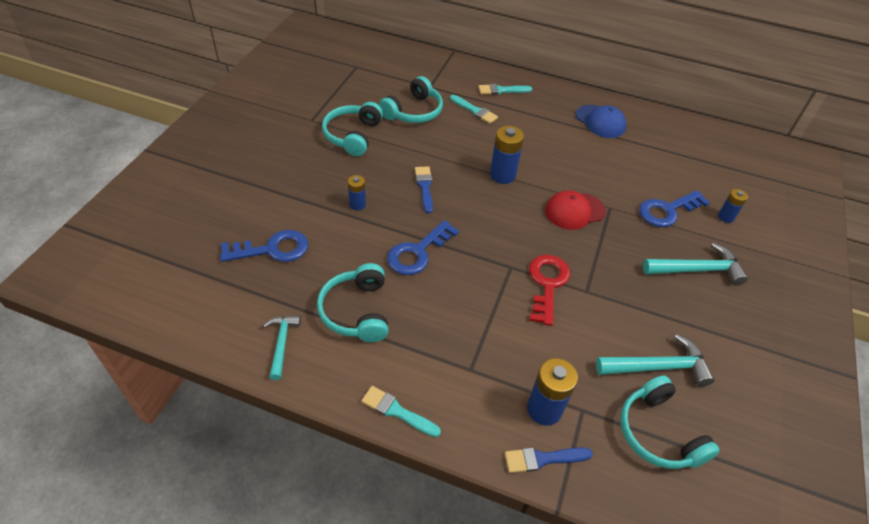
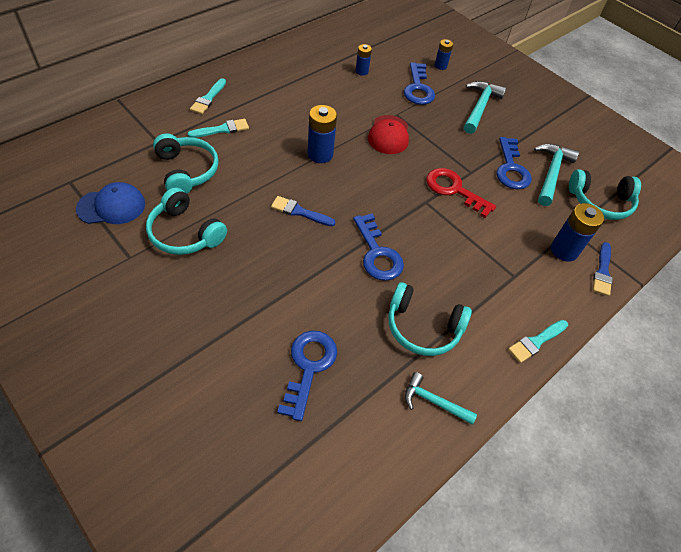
camera: 65 degrees left, 5 degrees up
(357, 204) = (289, 271): blue battery -> blue battery (361, 71)
(600, 121) = (298, 66): blue cap -> blue cap (111, 206)
(627, 325) = (511, 168): none -> blue key

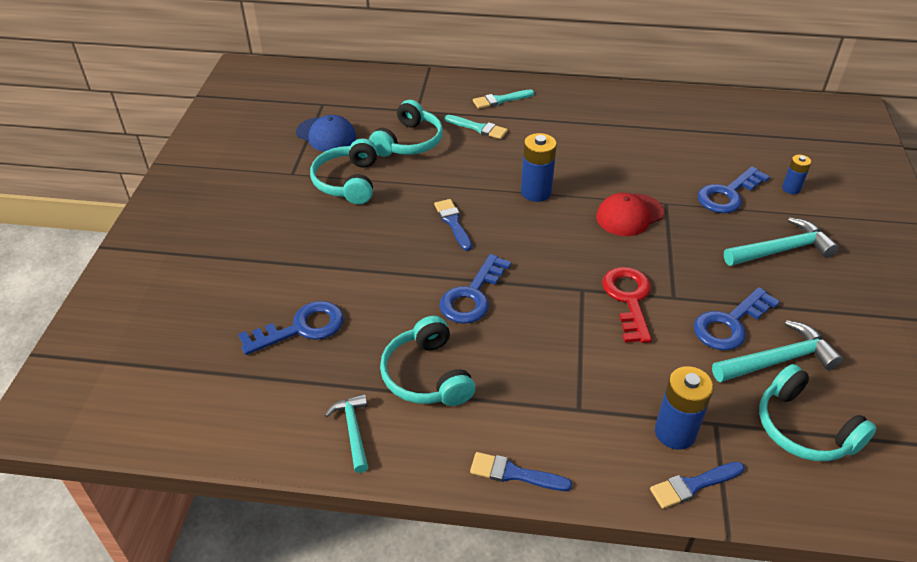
camera: 55 degrees right, 10 degrees down
(361, 71) = (683, 149): blue battery -> none
(536, 342) = (514, 473): turquoise brush -> blue brush

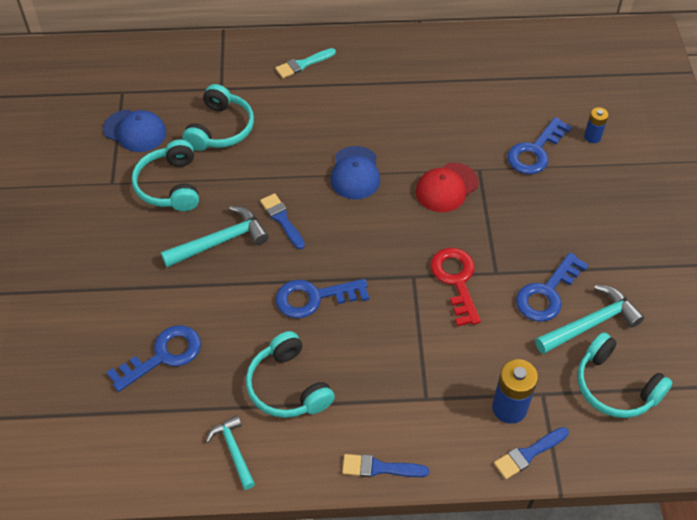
camera: 10 degrees left, 10 degrees up
(472, 295) = (314, 298): blue key -> blue key turned 60 degrees clockwise
(478, 128) = (287, 102): turquoise brush -> none
(536, 192) = (355, 173): blue battery -> blue cap
(782, 250) = (587, 207): turquoise hammer -> turquoise hammer (220, 241)

